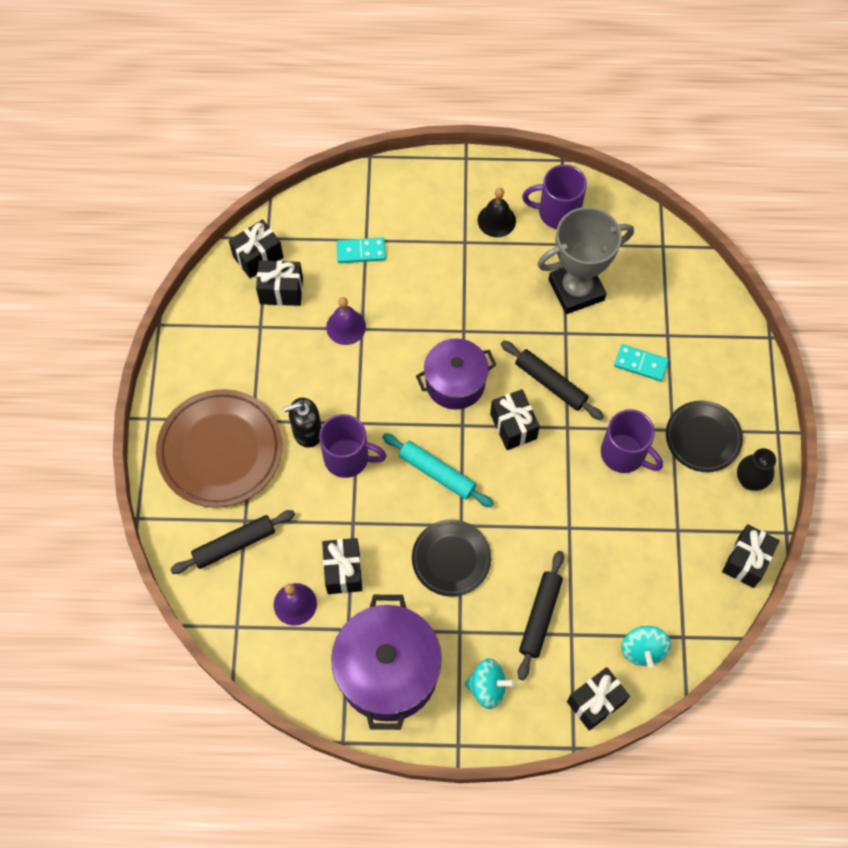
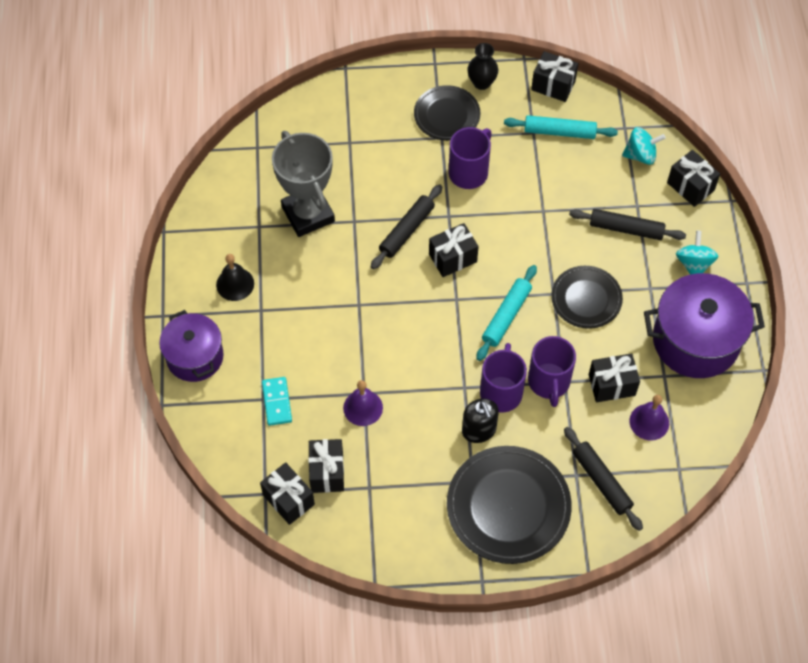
camera: 95 degrees left, 5 degrees down
(220, 450) = (508, 507): brown plate -> black plate
(455, 383) = (414, 308): purple pot -> purple pot (195, 357)
(557, 212) = (224, 233): purple mug -> purple mug (549, 382)
(641, 364) = (380, 162): turquoise domino -> none
(678, 560) = (559, 132): none -> turquoise rolling pin

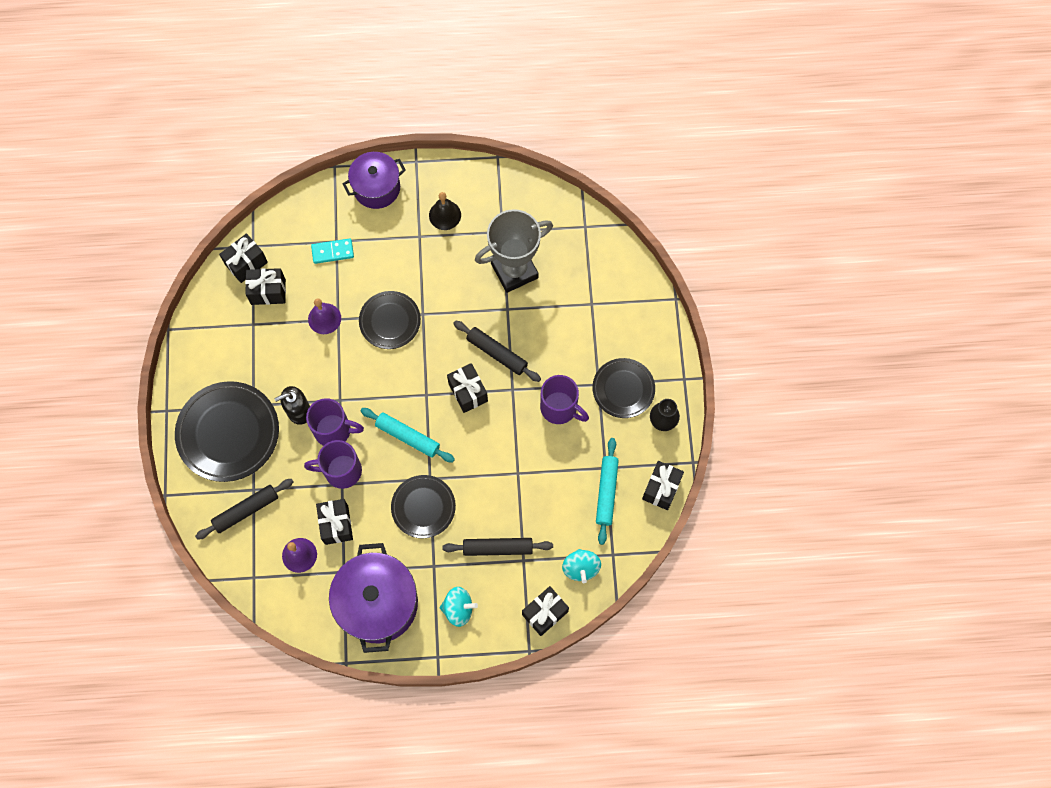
camera: 90 degrees right, 10 degrees up
(367, 338) = (390, 321): none -> black plate
(626, 228) = (497, 548): black rolling pin -> black rolling pin turned 75 degrees clockwise

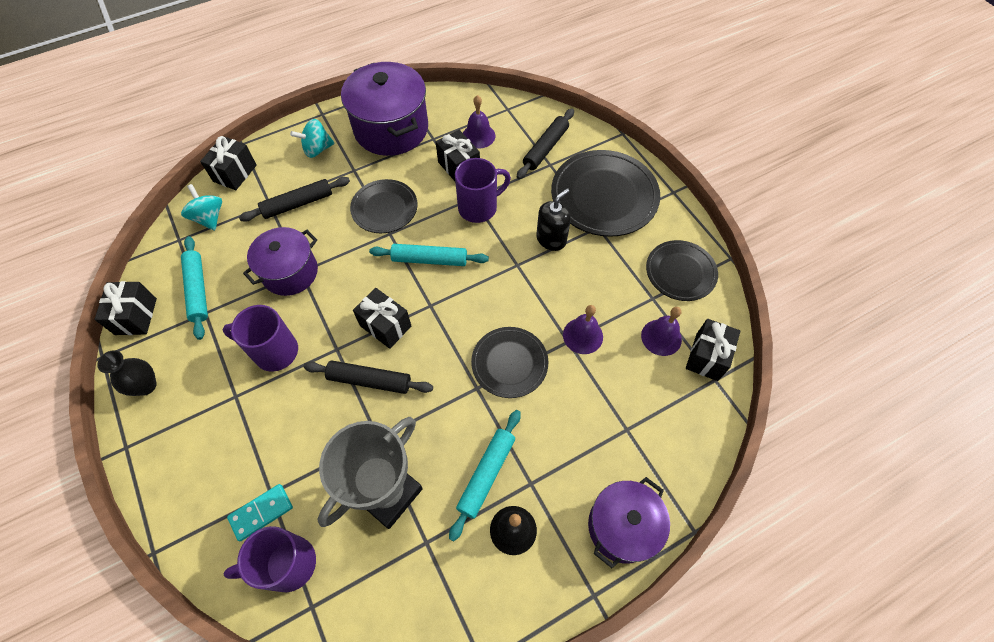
camera: 155 degrees right, 10 degrees down
(268, 292) = (661, 337): black gift -> purple bell
(332, 252) = (622, 414): turquoise domino -> turquoise domino (261, 512)
(334, 430) = (506, 237): purple mug -> purple mug (287, 564)
(445, 254) = (486, 474): none -> turquoise rolling pin
(526, 476) = (290, 272): none -> purple pot
(623, 389) = (202, 403): black plate -> black plate (680, 272)

